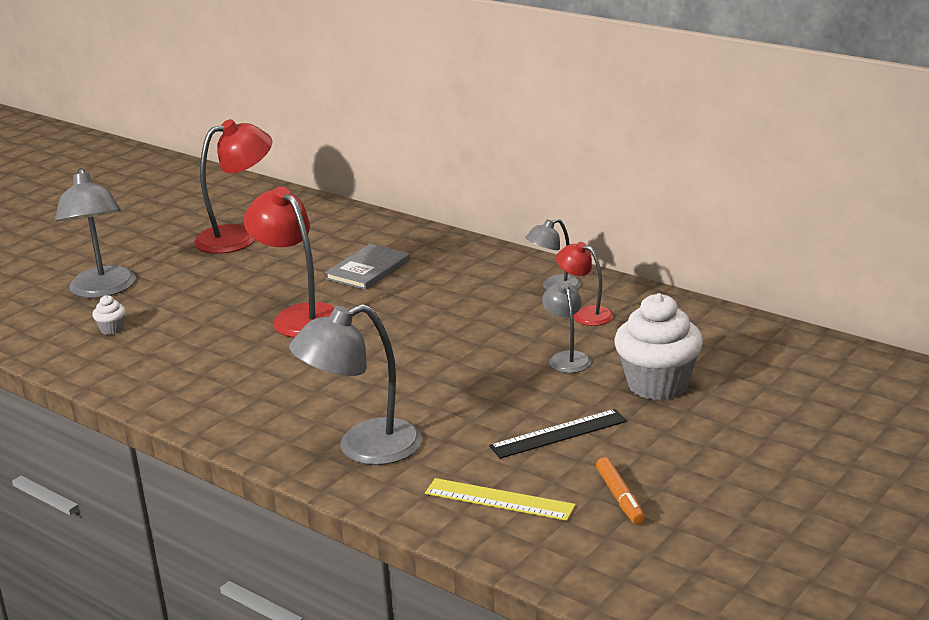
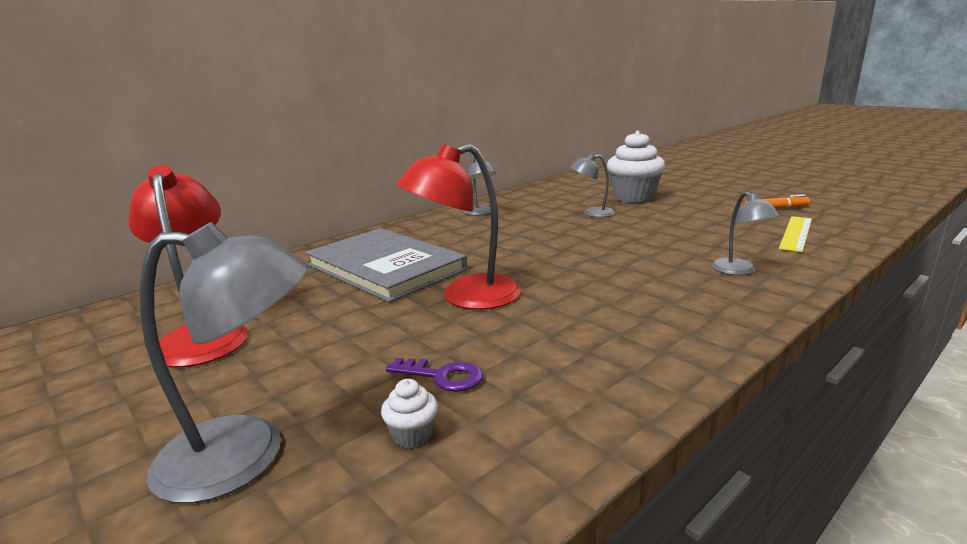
camera: 80 degrees left, 5 degrees down
(173, 327) = (443, 376): none -> purple key
(363, 448) = (739, 271): grey lamp -> grey lamp, size x0.56
(368, 270) = (385, 267): grey book -> grey book, size x1.82
(558, 434) = (700, 218): black ruler -> none
(585, 314) = (528, 207): red lamp -> none

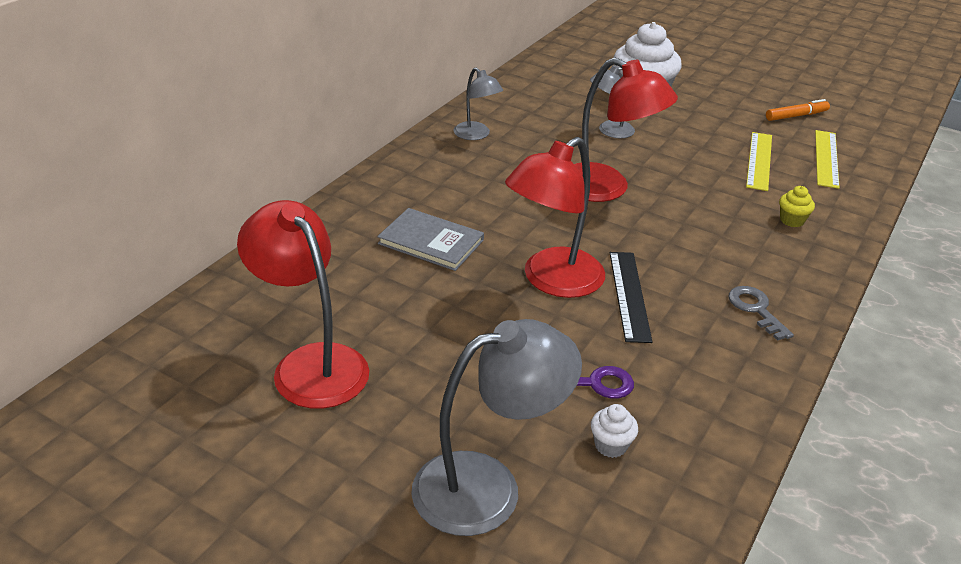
camera: 20 degrees left, 15 degrees up
(385, 267) = (431, 242): grey book -> grey book, size x0.55
(533, 312) = (629, 295): none -> black ruler
(565, 244) = (606, 188): none -> red lamp
(663, 333) = (755, 309): none -> grey key
(724, 232) = (759, 160): none -> yellow ruler
(739, 271) = (792, 220): grey lamp -> yellow cupcake

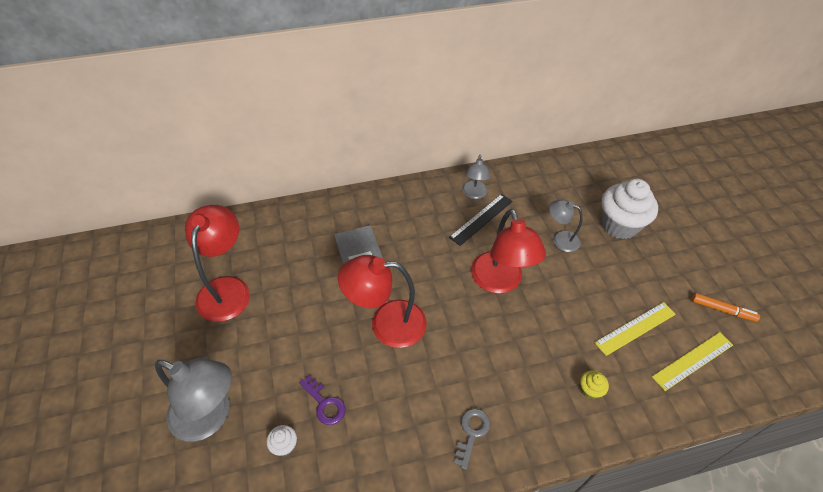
camera: 45 degrees right, 15 degrees up
(629, 295) = (413, 365): black ruler -> black ruler (481, 219)

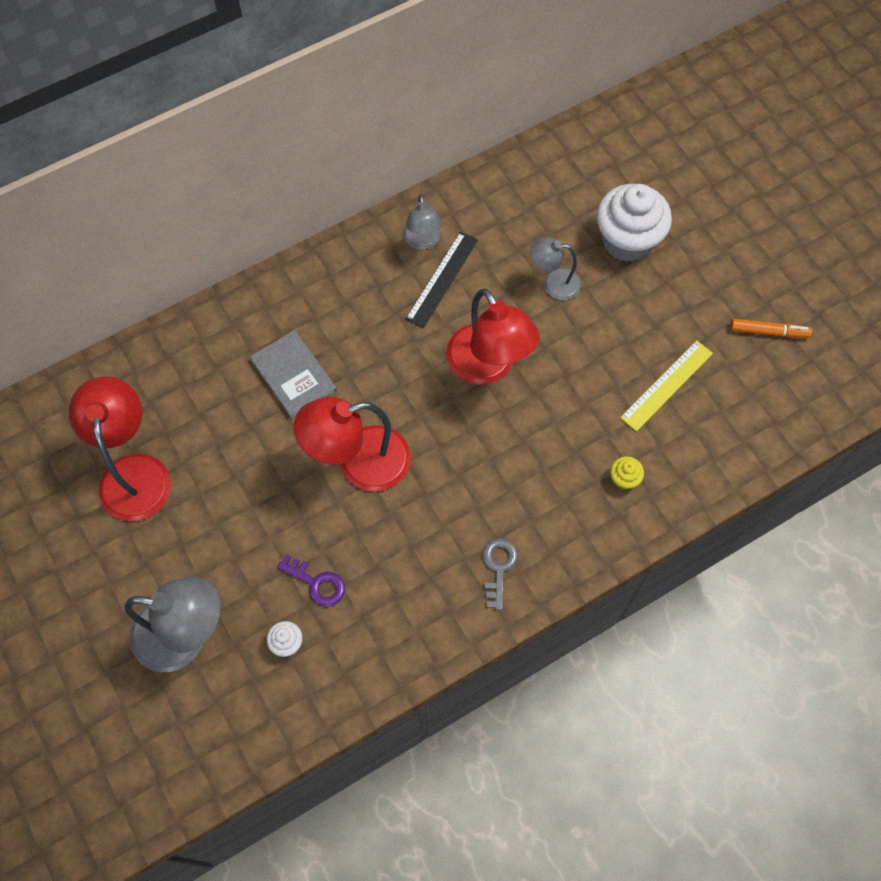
camera: 15 degrees left, 15 degrees up
(692, 360) = (738, 409): yellow ruler -> none

